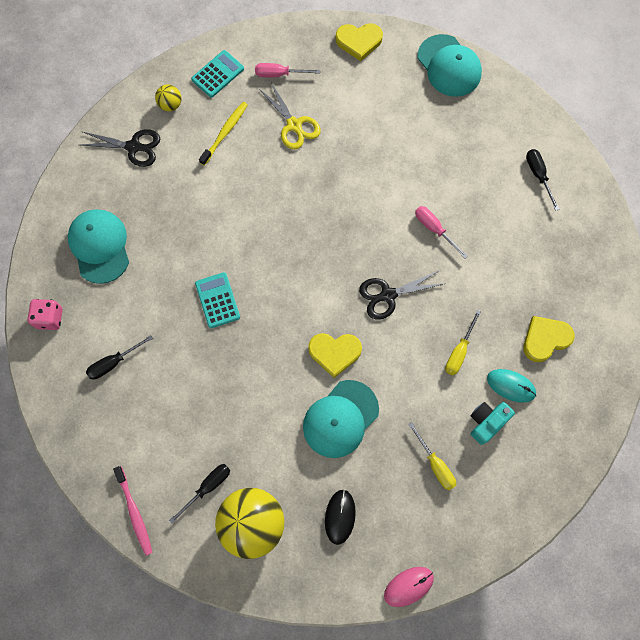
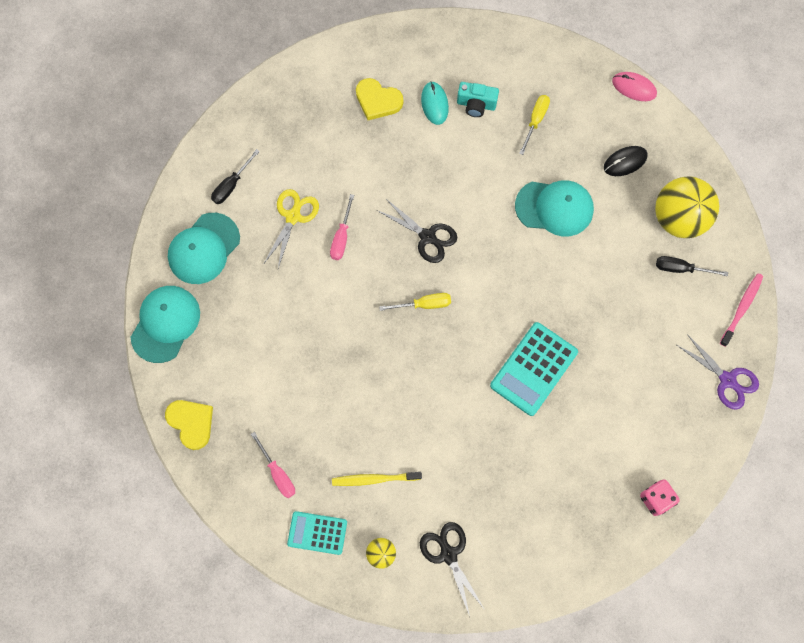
camera: 125 degrees left, 0 degrees up
(88, 449) = (727, 380): none -> purple scissors
(99, 246) = (563, 508): turquoise cap -> turquoise cap (204, 249)
(114, 362) = (648, 414): black screwdriver -> none
(217, 300) = (533, 369): turquoise calculator -> turquoise calculator, size x1.58
(294, 125) = (323, 421): yellow scissors -> yellow scissors (293, 217)
(334, 353) = (506, 246): yellow heart -> none
(459, 351) = (435, 155): yellow screwdriver -> yellow screwdriver (424, 304)

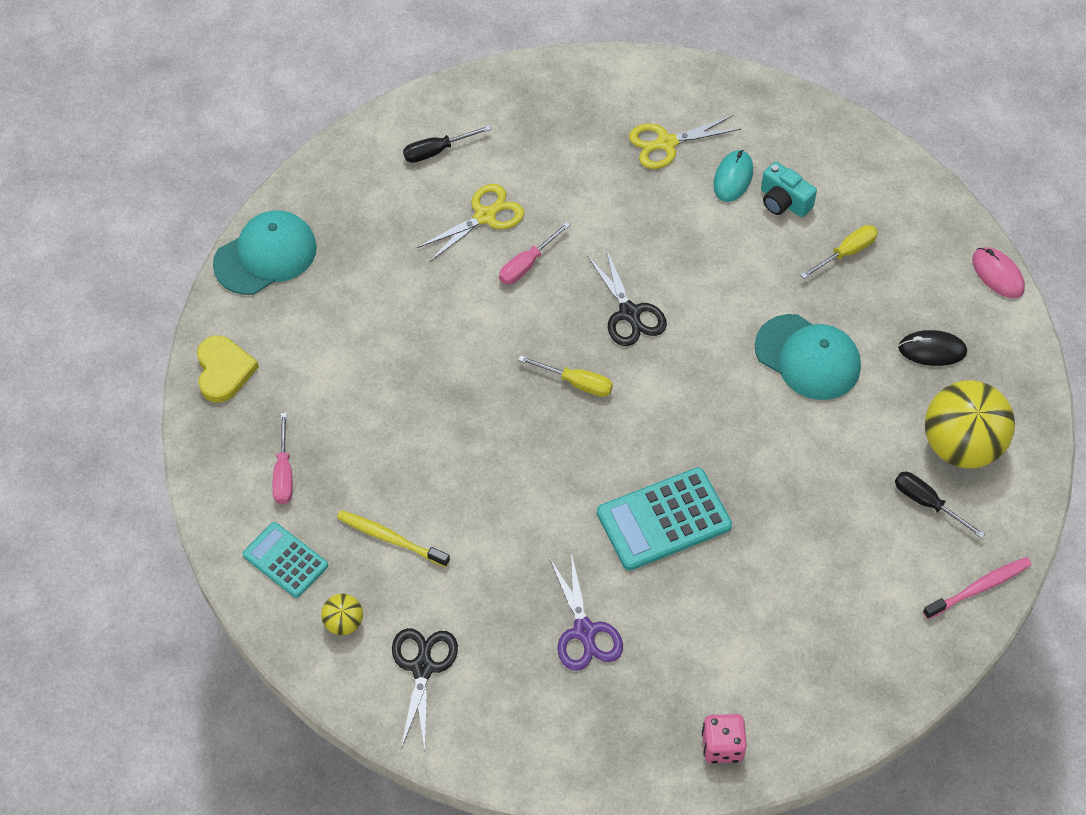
camera: 30 degrees right, 15 degrees down
(204, 249) = (361, 200): turquoise cap -> none
(378, 101) = (666, 143): yellow heart -> yellow scissors
(727, 380) = (906, 659): purple scissors -> purple scissors (584, 631)

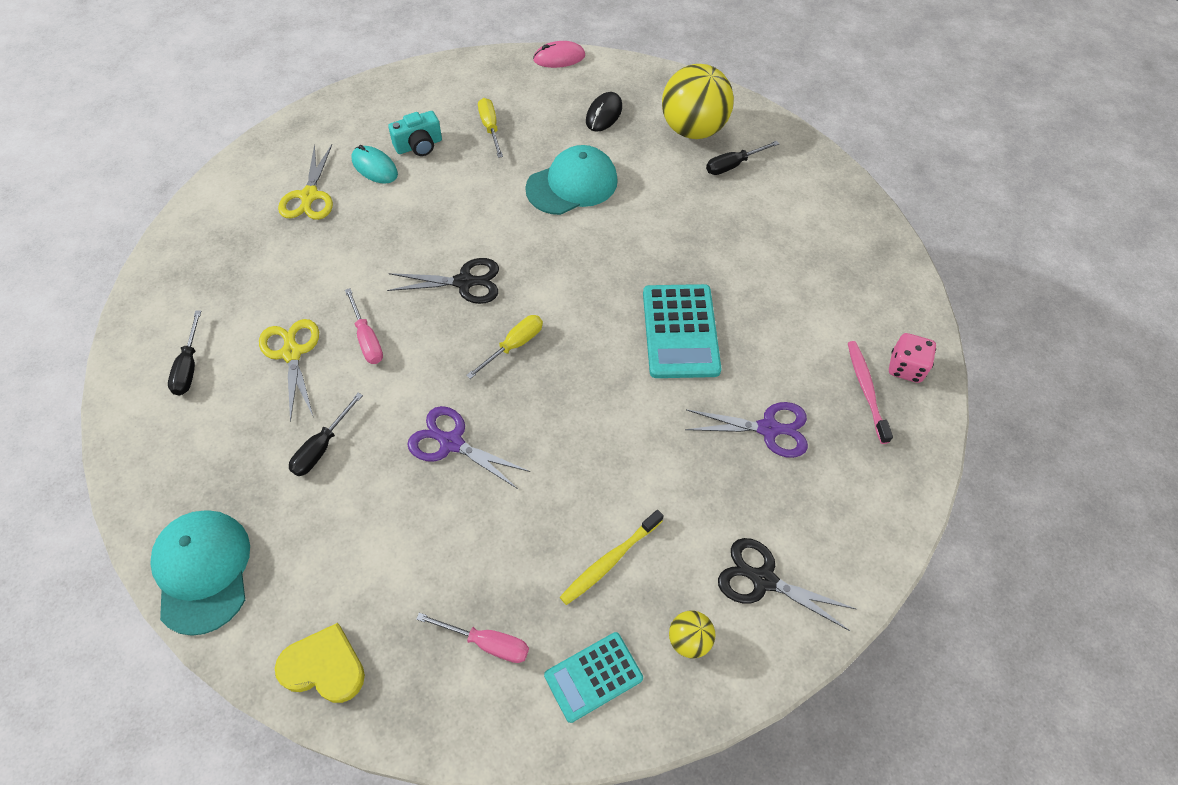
camera: 70 degrees left, 0 degrees up
(404, 282) = (322, 447): none -> black screwdriver
(451, 375) = (451, 443): none -> purple scissors
(978, 588) = (814, 164): pink toothbrush -> pink toothbrush (866, 390)

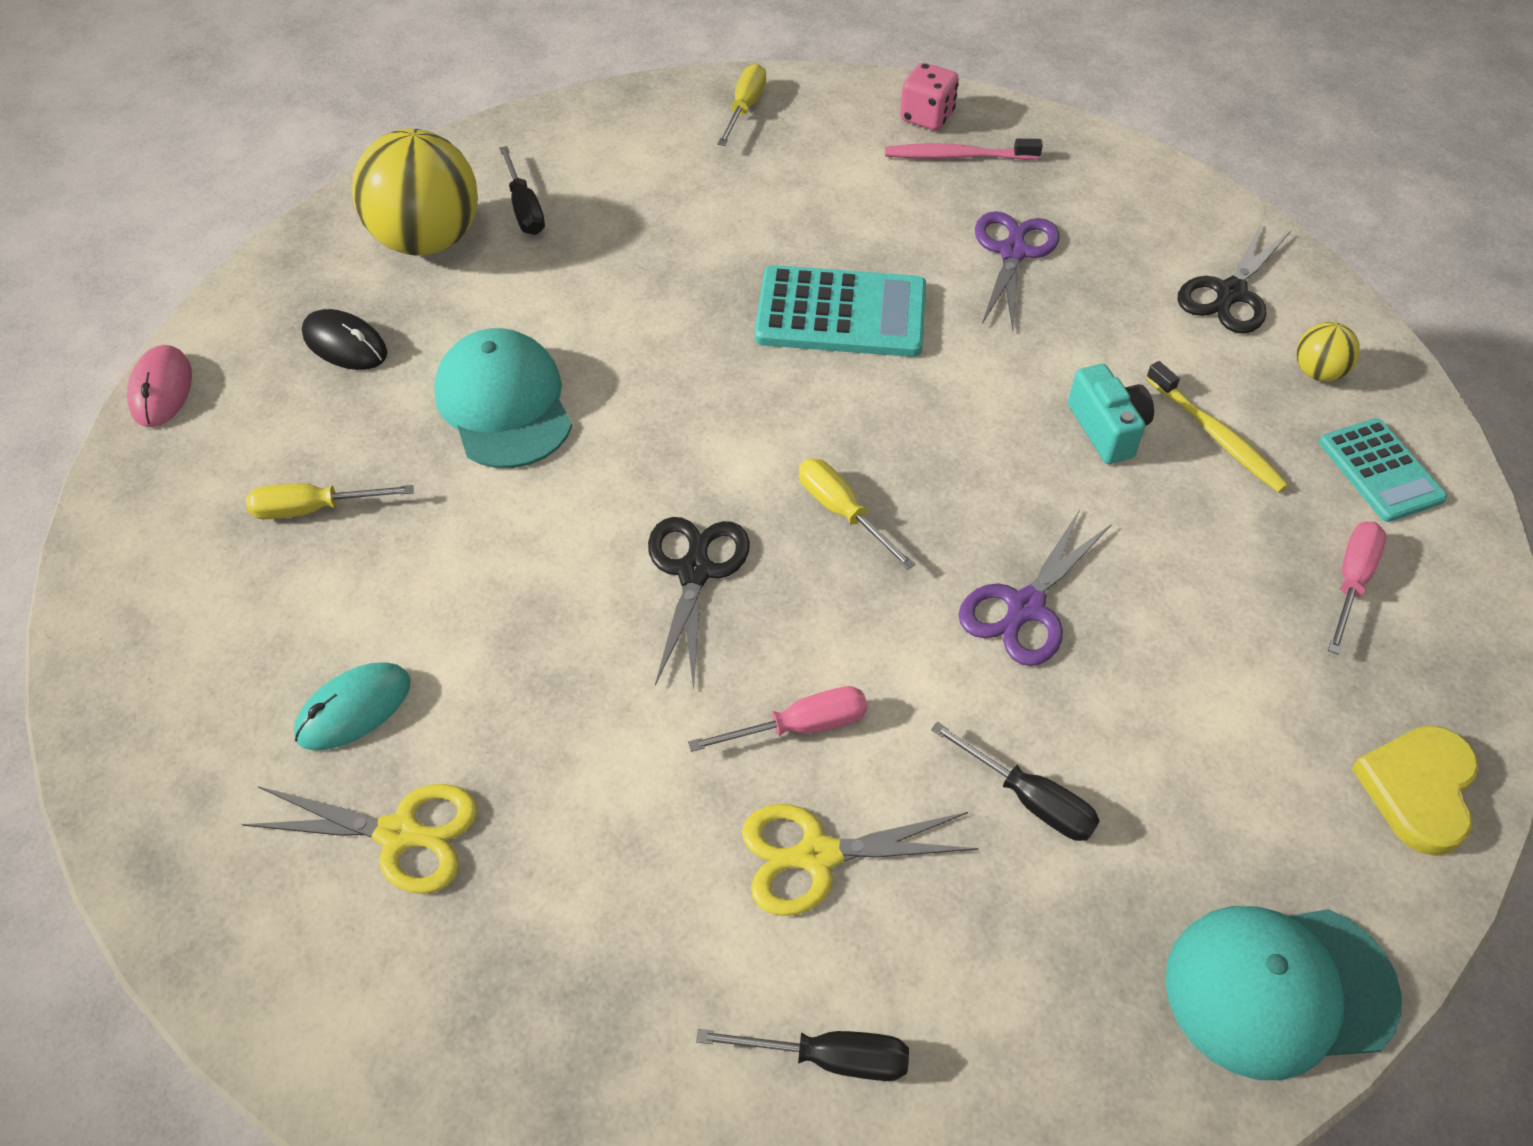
camera: 80 degrees left, 5 degrees down
(419, 146) = (319, 628): turquoise camera -> turquoise camera (1107, 429)
(872, 259) = (745, 108): none -> yellow screwdriver

